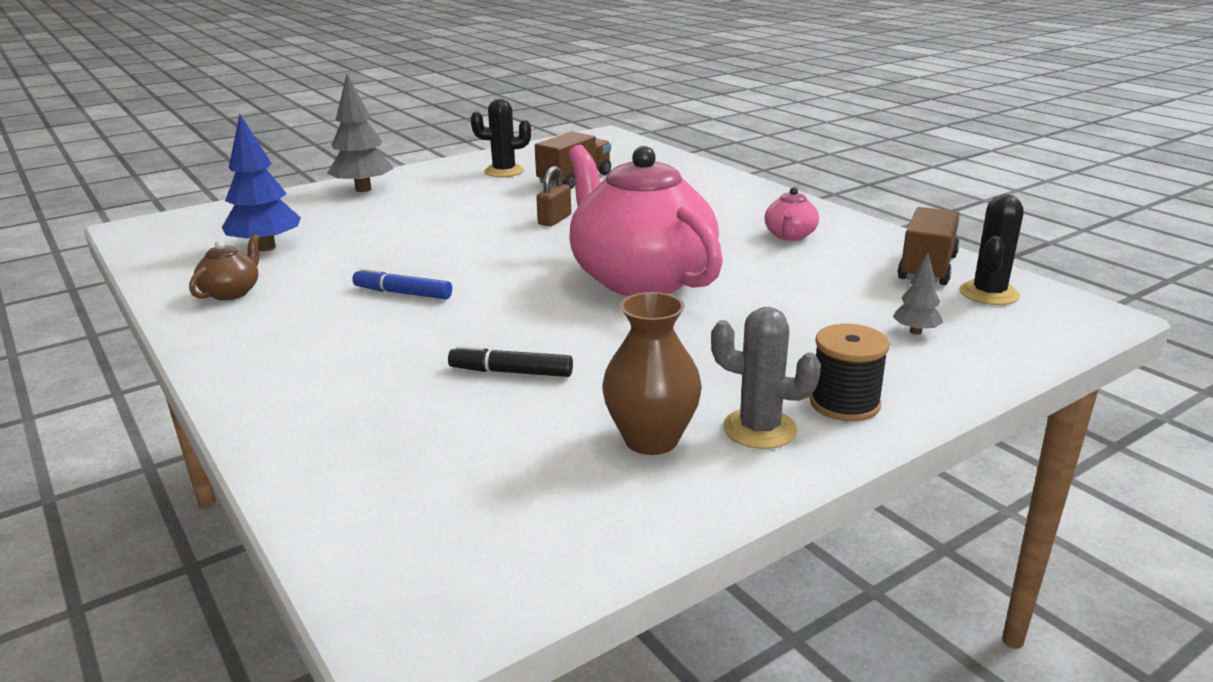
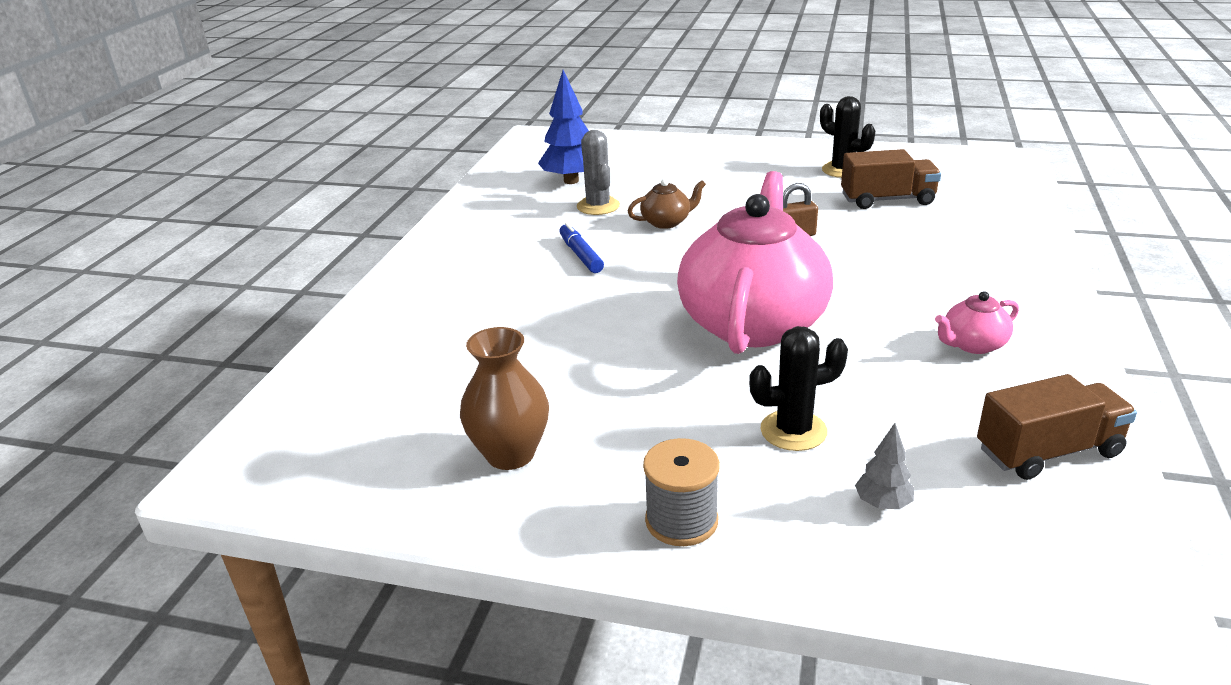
camera: 50 degrees right, 5 degrees up
(231, 292) = (499, 209): brown teapot -> brown teapot (666, 222)
(363, 189) = (709, 151): grey tree -> none
(511, 372) = (530, 352): black marker -> none
(759, 429) = (584, 495): grey cactus -> grey cactus (598, 206)
(844, 403) = (681, 521): black spool -> grey spool
(989, 293) = (1056, 516): black cactus -> black cactus (793, 431)

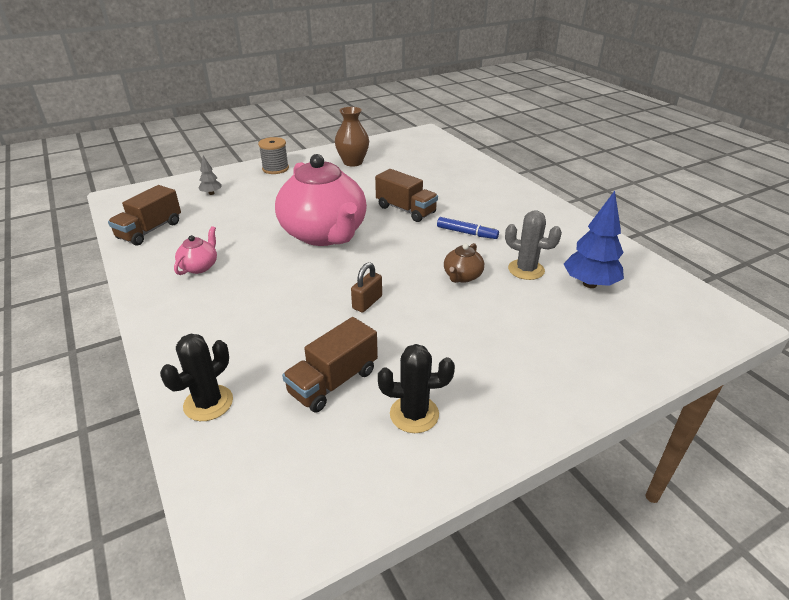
camera: 135 degrees right, 5 degrees up
(594, 311) = (405, 210): none -> brown truck
(793, 431) = (261, 201): black cactus -> black cactus (208, 403)

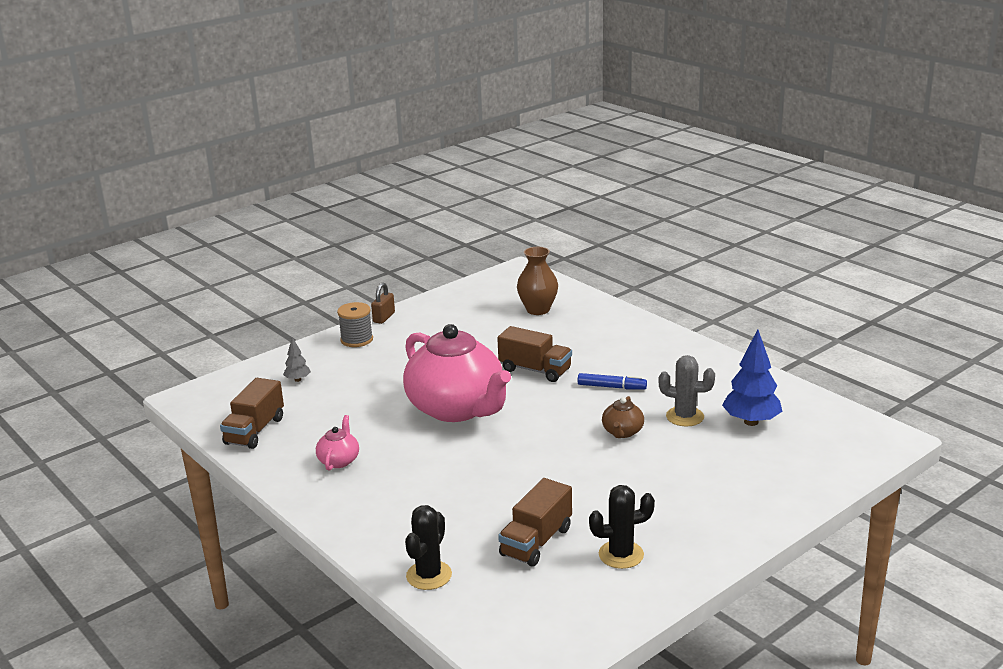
camera: 10 degrees left, 10 degrees down
(353, 162) = (447, 320): brown vase -> brown vase (538, 310)
(367, 302) = (536, 470): brown padlock -> brown padlock (384, 317)

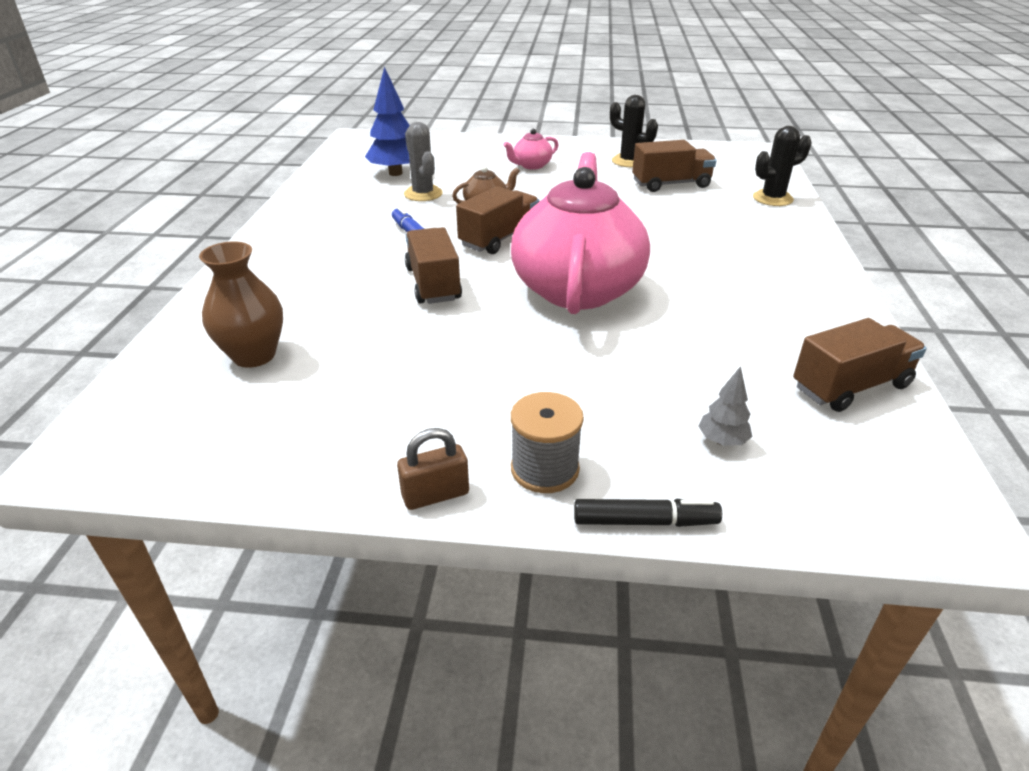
camera: 135 degrees left, 10 degrees up
(302, 345) = (645, 521): none -> black marker
(339, 460) = (767, 299): pink teapot -> pink teapot (531, 166)
(559, 413) = (499, 239): none -> brown truck

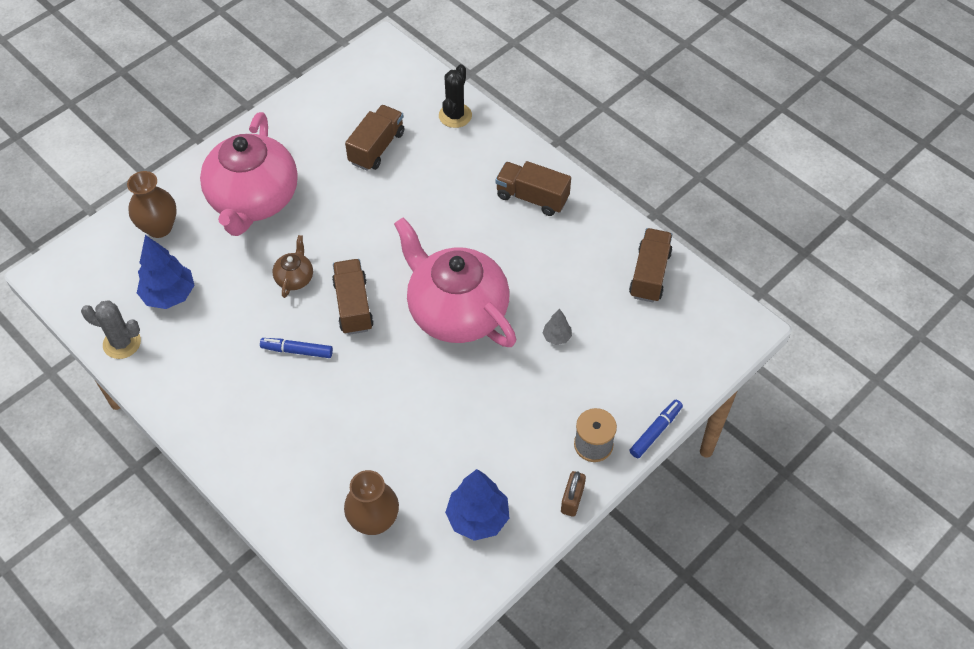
camera: 50 degrees left, 20 degrees up
(325, 425) = (478, 518): none -> blue tree
(423, 194) = (231, 302): grey cactus -> grey cactus (122, 343)
(433, 284) = (378, 382): brown truck -> brown truck (532, 197)
(450, 149) = (159, 227): none -> brown vase
(531, 166) = (254, 200): pink teapot -> pink teapot, size x2.46
(629, 161) = (313, 137): black cactus -> none
(645, 521) = (655, 431): black marker -> blue marker
(722, 441) = (637, 360): grey tree -> grey tree (557, 337)

